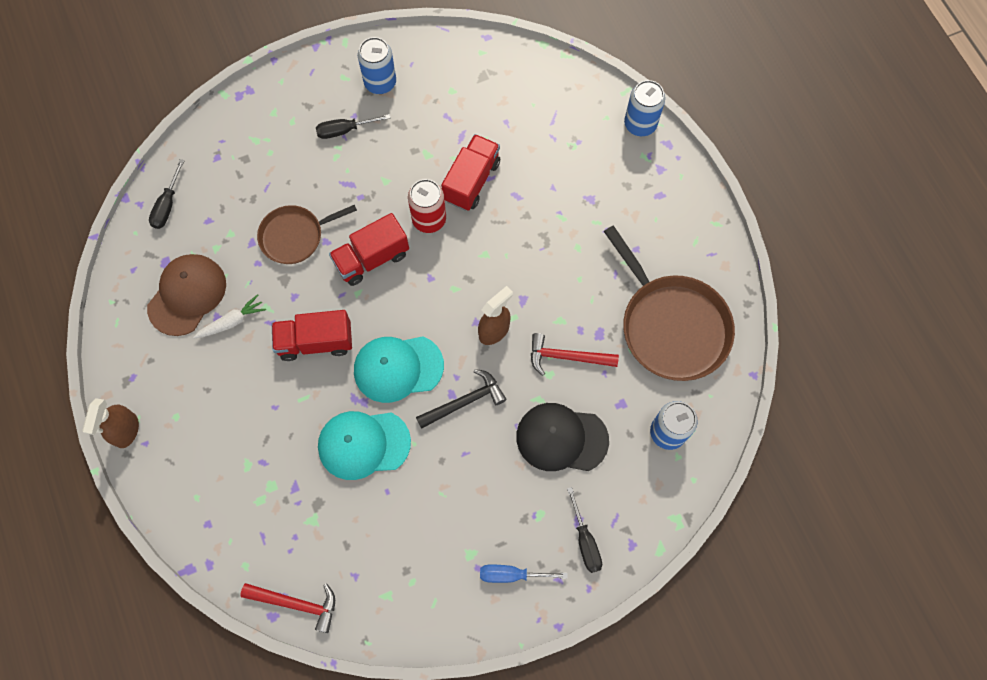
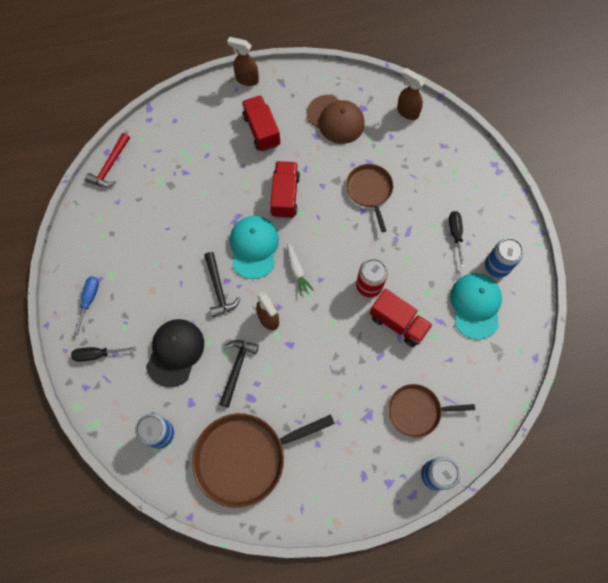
camera: 100 degrees right, 0 degrees up
(167, 205) = (407, 112): black screwdriver -> brown spray bottle
(232, 322) = (310, 145): white carrot -> white carrot (297, 271)
(363, 444) = (204, 218): turquoise cap -> turquoise cap (475, 305)
(372, 258) = (343, 240): red truck -> red truck (261, 131)
(567, 357) = (237, 369): red hammer -> black hammer
(574, 149) = (417, 411): none -> brown pan

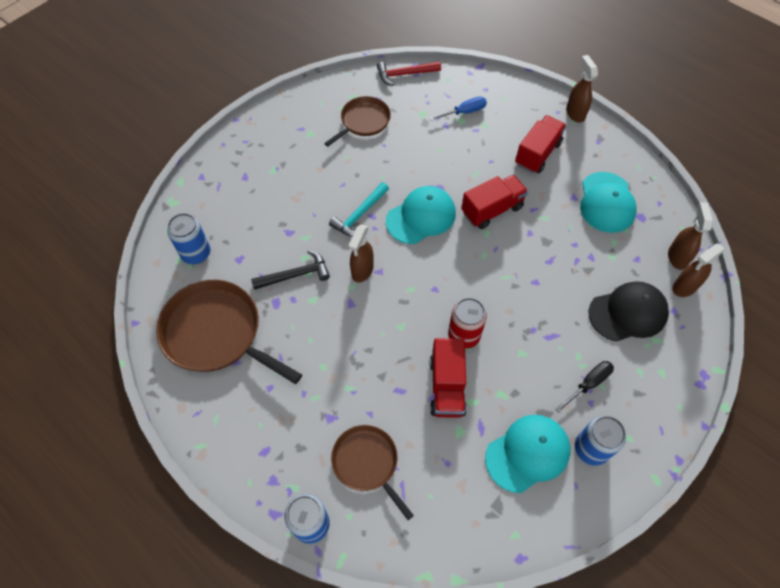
camera: 55 degrees right, 10 degrees down
(89, 300) = (277, 133): blue screwdriver -> blue screwdriver (464, 112)
(97, 354) = (235, 167): black screwdriver -> none
(175, 352) = (276, 219): black cap -> black cap (628, 313)
(219, 289) = (360, 215): black hammer -> turquoise hammer
(297, 271) = (427, 265): white carrot -> none
(335, 119) = (606, 202): brown cap -> turquoise cap
(369, 191) = (562, 275): brown pan -> brown pan (363, 121)
(430, 126) = (684, 287): none -> brown spray bottle

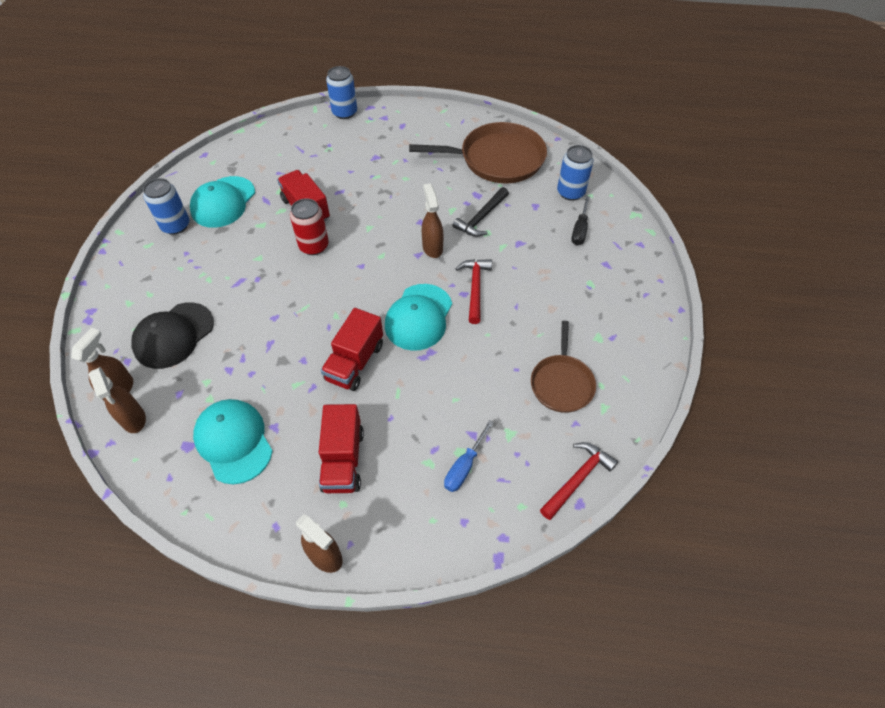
camera: 145 degrees right, 5 degrees down
(360, 215) = (475, 288): turquoise hammer -> red hammer
(367, 463) = (332, 149): brown pan -> none
(588, 384) = (192, 264): black screwdriver -> black screwdriver (580, 230)

